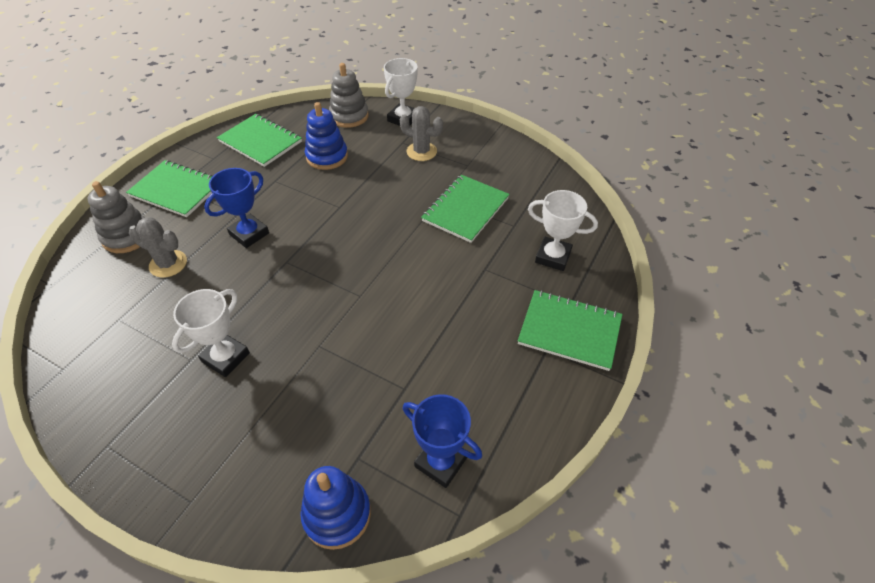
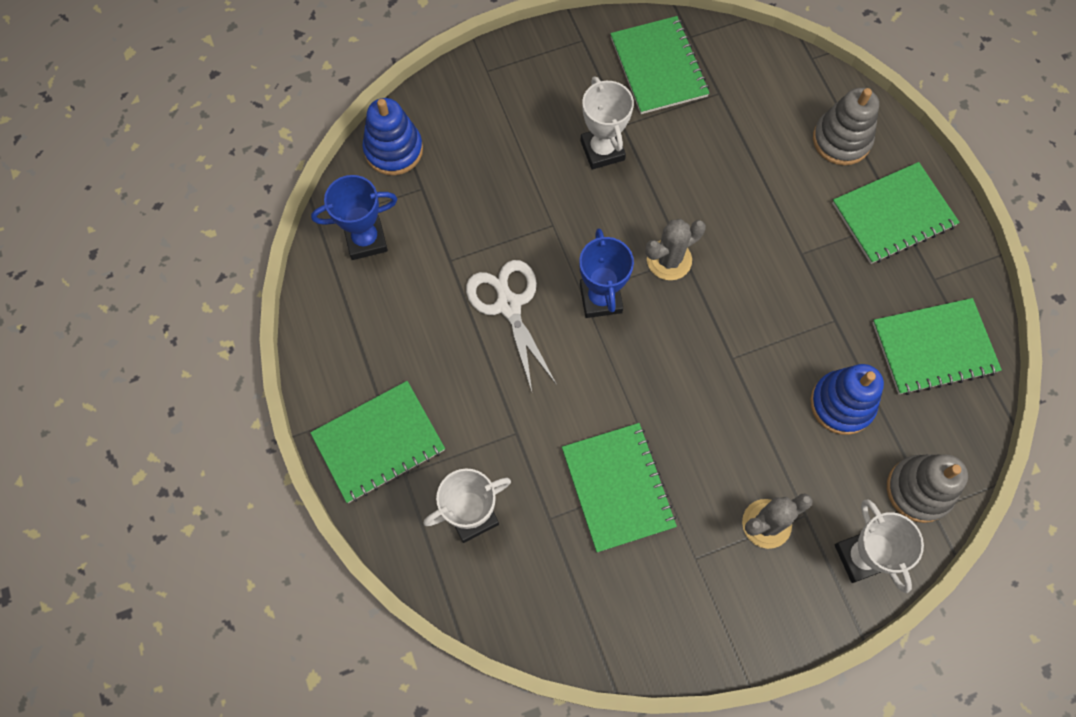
camera: 130 degrees right, 20 degrees up
(111, 371) = (658, 67): none -> green notebook
(168, 264) = (766, 157): grey cactus -> grey cactus (669, 260)
(249, 234) = (756, 247): blue trophy -> blue trophy (600, 298)
(406, 328) = (508, 305): none -> white scissors

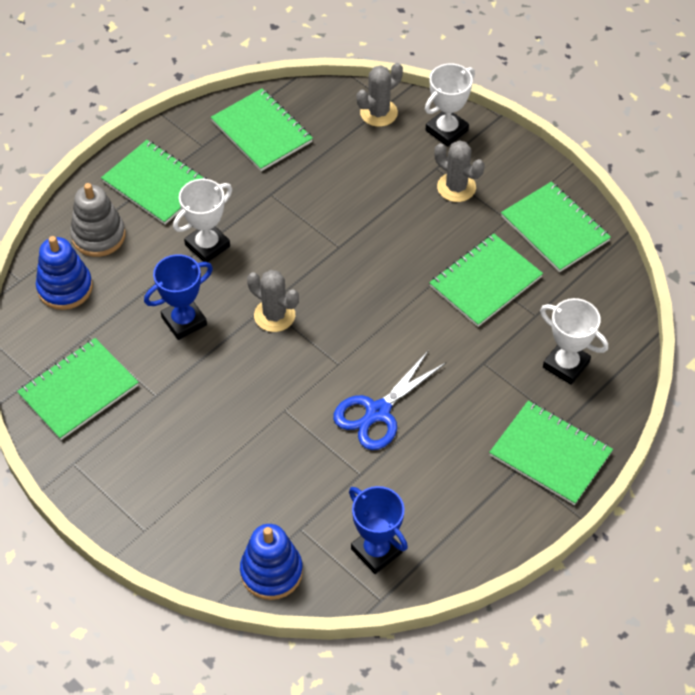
camera: 115 degrees left, 15 degrees down
(508, 305) = (378, 412): white scissors -> blue scissors
(600, 298) = (335, 349): blue trophy -> blue trophy (184, 321)
(602, 150) = (190, 401): white trophy -> white trophy (207, 246)
(658, 606) = (554, 229): none -> green notebook
(842, 404) = (338, 171): blue stacking toy -> blue stacking toy (65, 288)
(919, 490) = (378, 113): grey stacking toy -> grey cactus

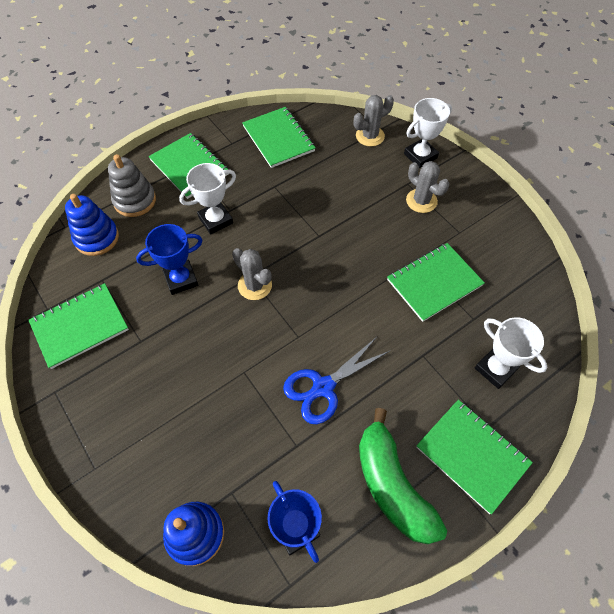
camera: 10 degrees right, 5 degrees up
(470, 495) = (392, 485): none -> green banana
(554, 229) = (498, 246): green notebook -> none

